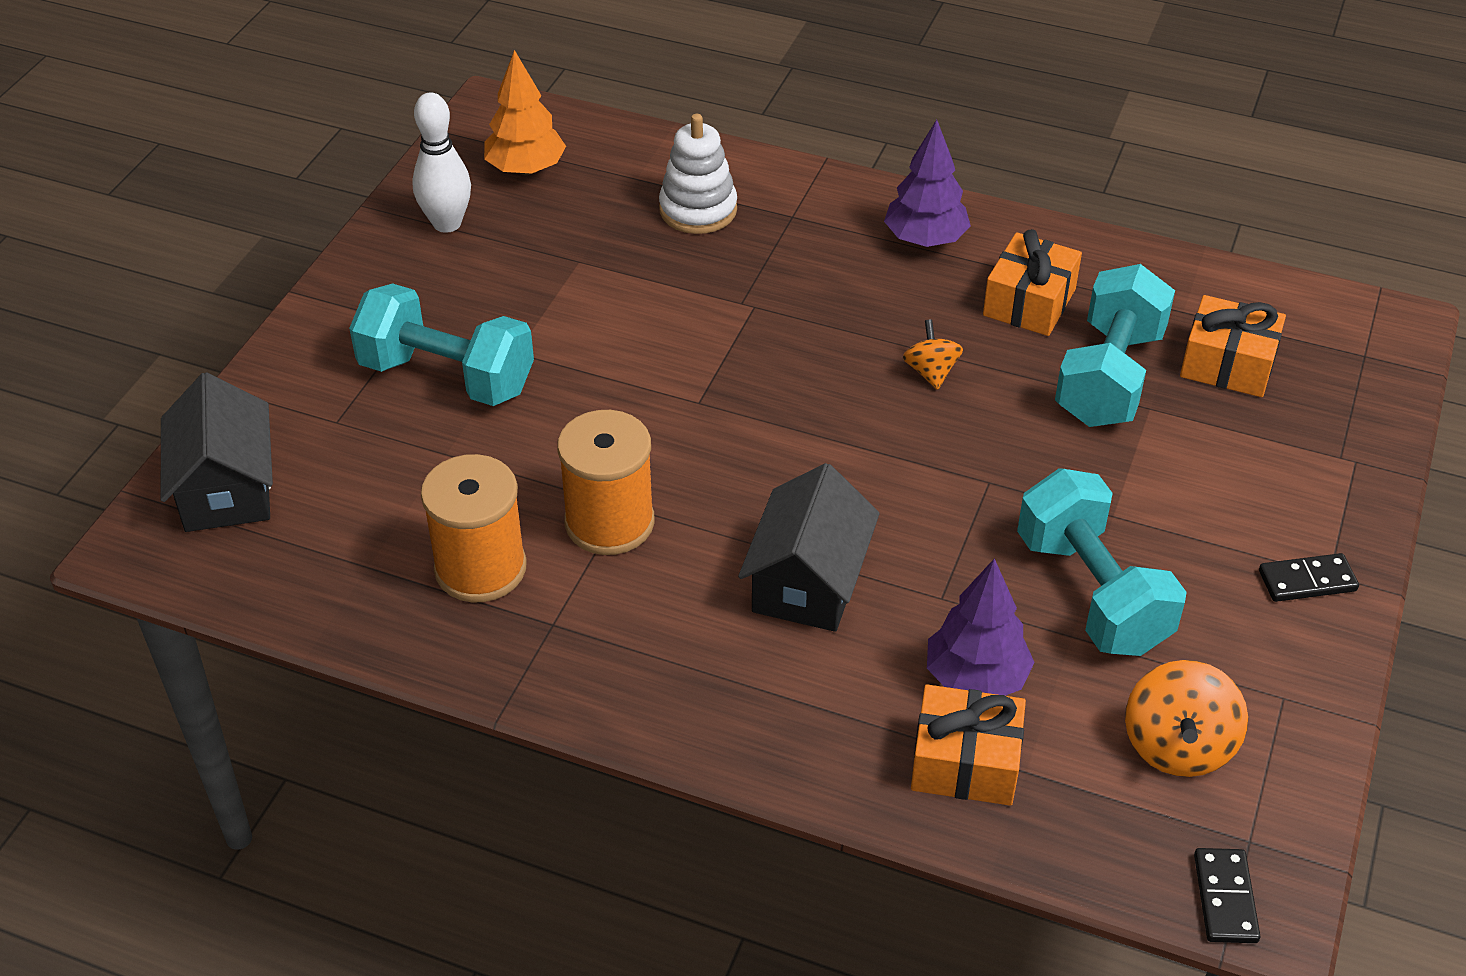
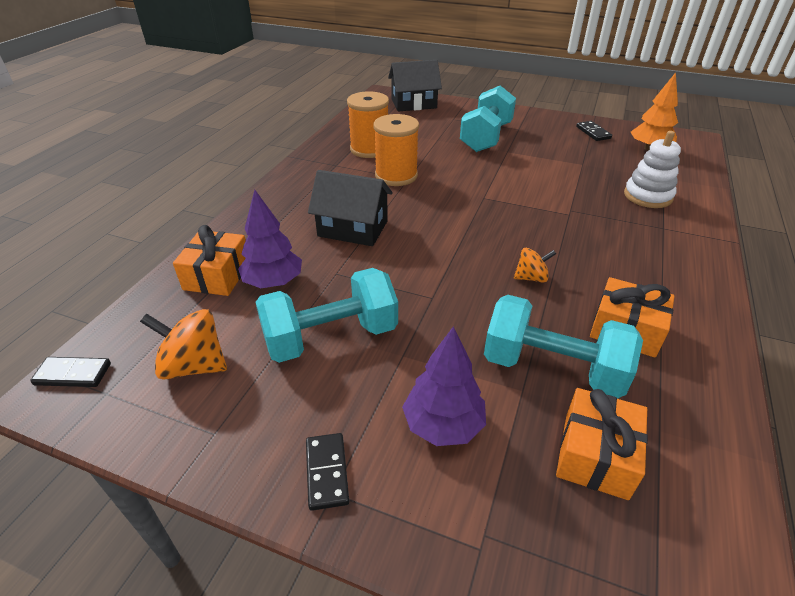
camera: 90 degrees right, 5 degrees down
(447, 223) = (593, 132): white bowling pin -> black domino
(925, 239) = (672, 281): purple tree -> purple tree (443, 425)

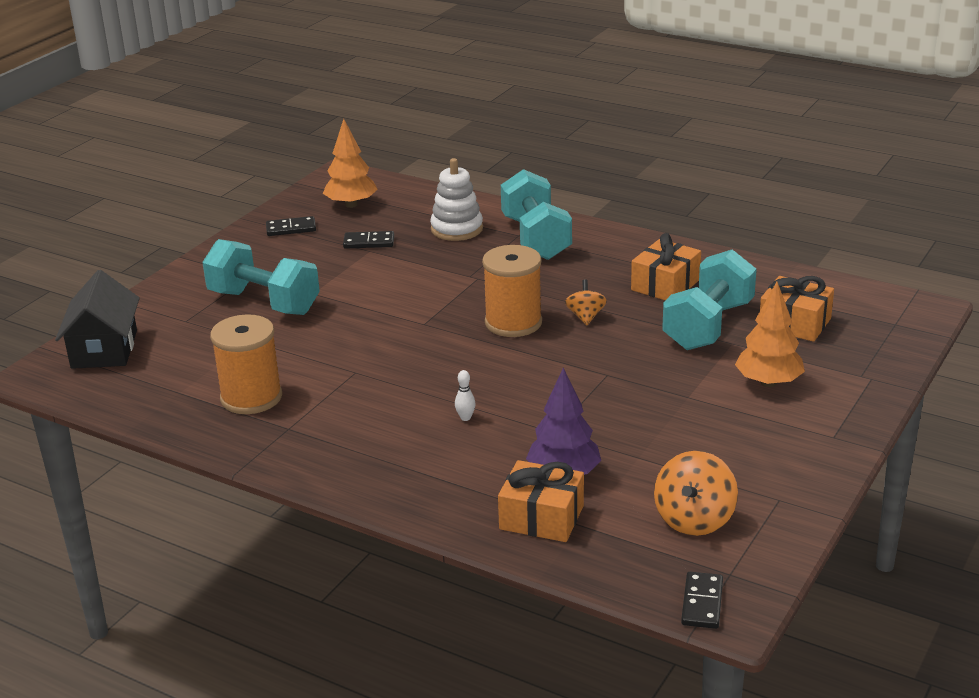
camera: 80 degrees left, 10 degrees down
(327, 472) = (815, 439): black domino -> black domino (369, 242)
(331, 337) = (659, 436): turquoise dumbbell -> turquoise dumbbell (536, 238)
(353, 228) = (465, 418): black house -> white bowling pin
(396, 176) = (343, 380): orange spool -> orange spool (513, 323)
(443, 425) = (768, 382): purple tree -> orange tree

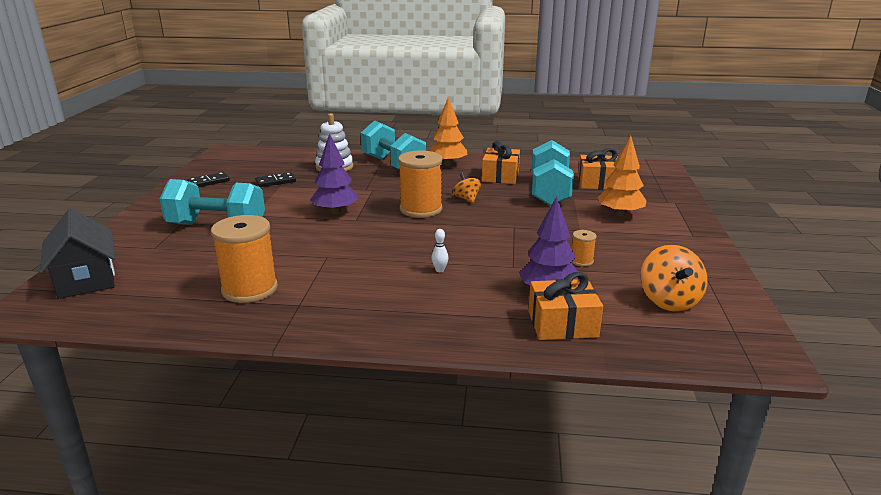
camera: 25 degrees left, 5 degrees down
(351, 205) = (246, 164): orange tree -> orange tree (448, 164)
(408, 306) = (335, 211): none -> purple tree
(643, 442) = (581, 261): none -> orange spool
(702, 603) = (741, 356): black domino -> none

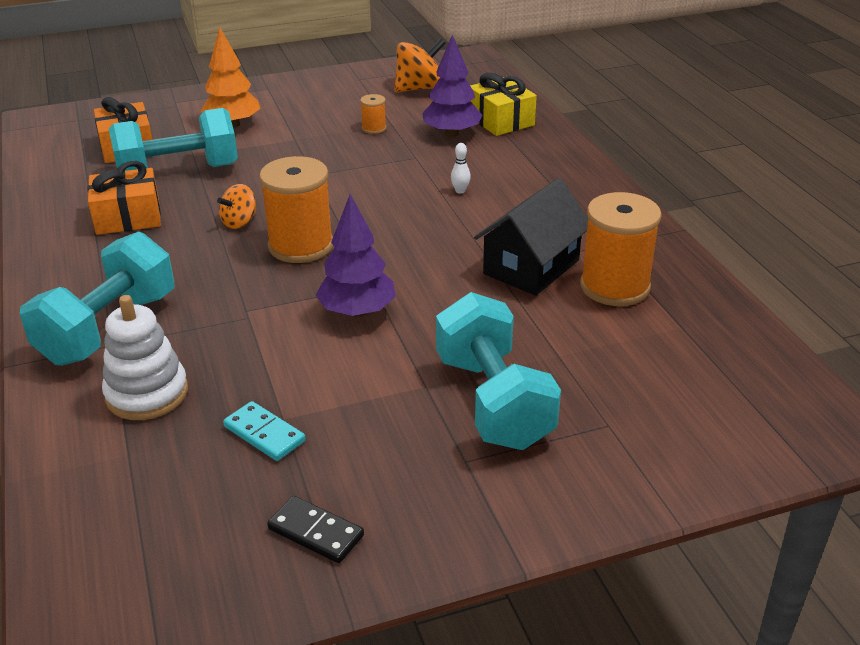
camera: 115 degrees left, 10 degrees up
(86, 279) = (737, 430): black house -> black house (531, 267)
(275, 181) = (264, 434): black domino -> turquoise domino
(448, 164) = (82, 275): orange tree -> none
(562, 324) = (500, 121): orange gift -> yellow gift

